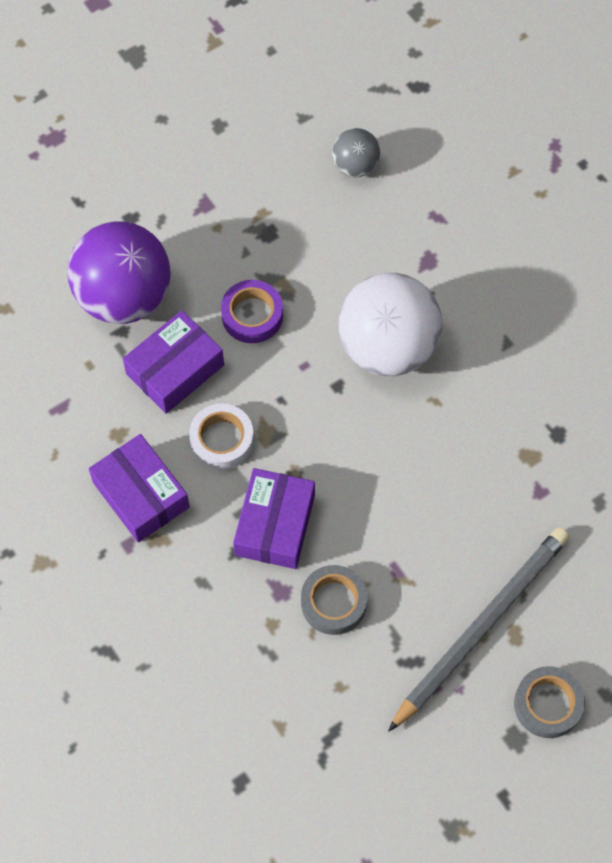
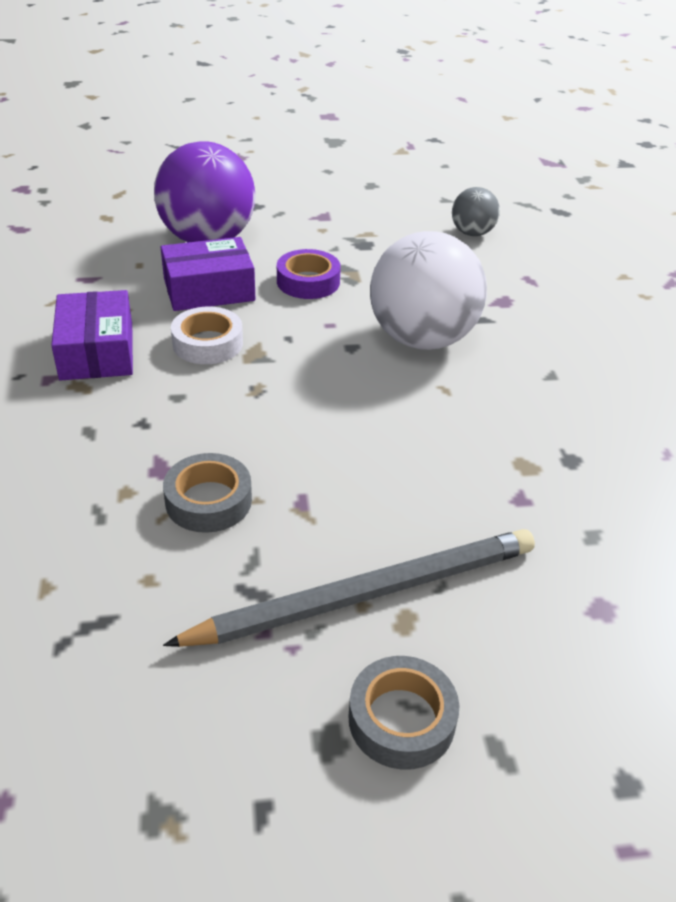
camera: 25 degrees right, 25 degrees down
(275, 525) = (203, 417): purple box -> none

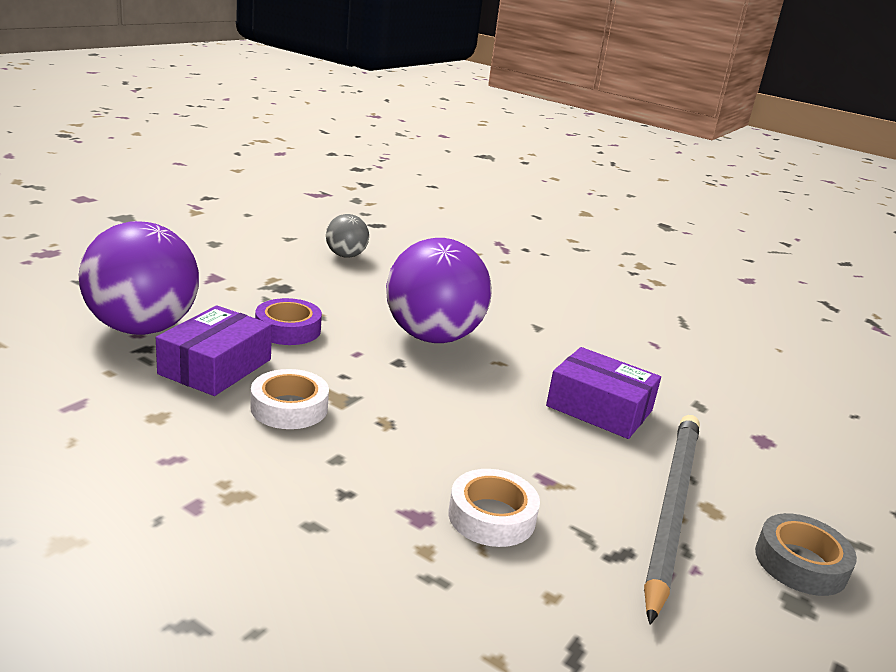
camera: 50 degrees left, 15 degrees down
(97, 351) = (200, 460): purple box -> purple box (599, 408)
(208, 501) = (491, 516): grey tape -> white tape
(422, 339) = (433, 337): white ball -> purple ball

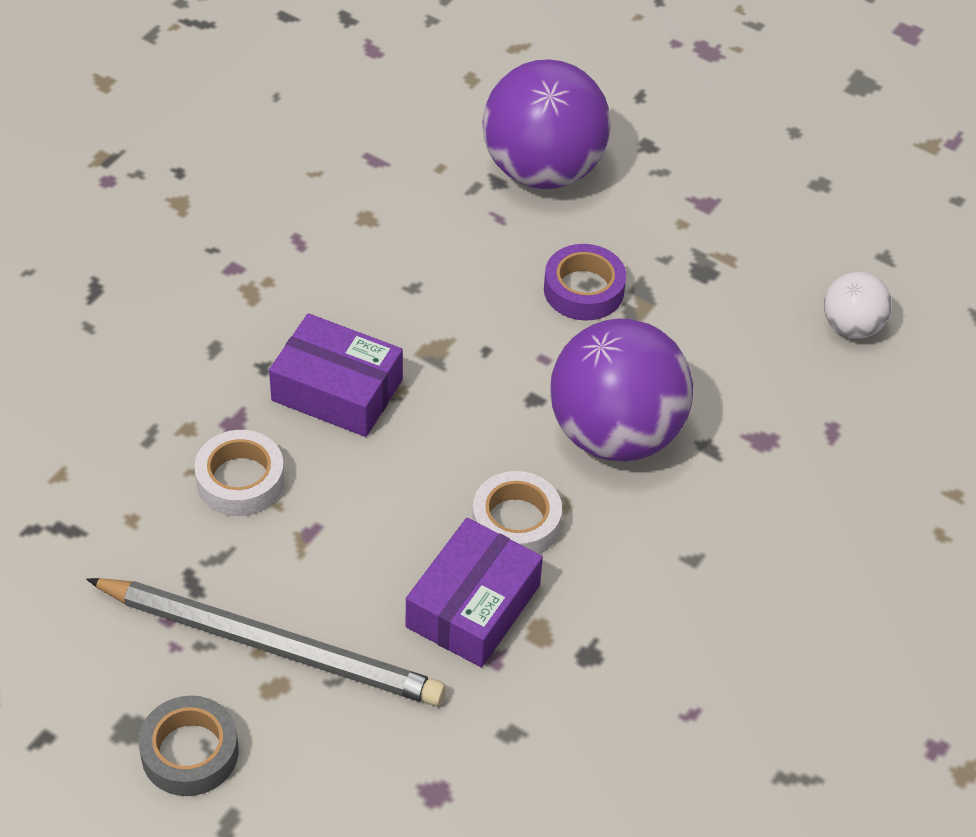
camera: 90 degrees right, 25 degrees up
(215, 367) = (474, 242): purple box -> purple box (337, 390)
(289, 408) = (404, 311): white tape -> white tape (516, 522)
(346, 255) = (851, 327): grey ball -> white ball

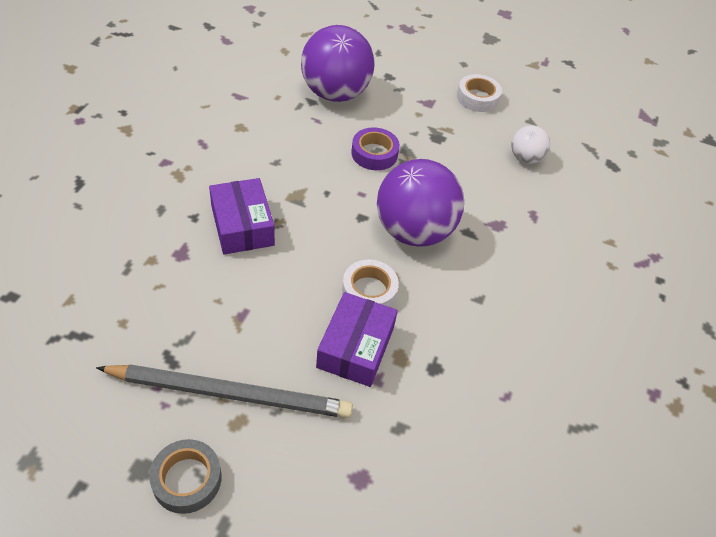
camera: 15 degrees left, 0 degrees up
(240, 480) = (191, 288): white tape -> white tape (477, 98)
(337, 390) = (242, 225): purple box -> purple box turned 60 degrees clockwise

